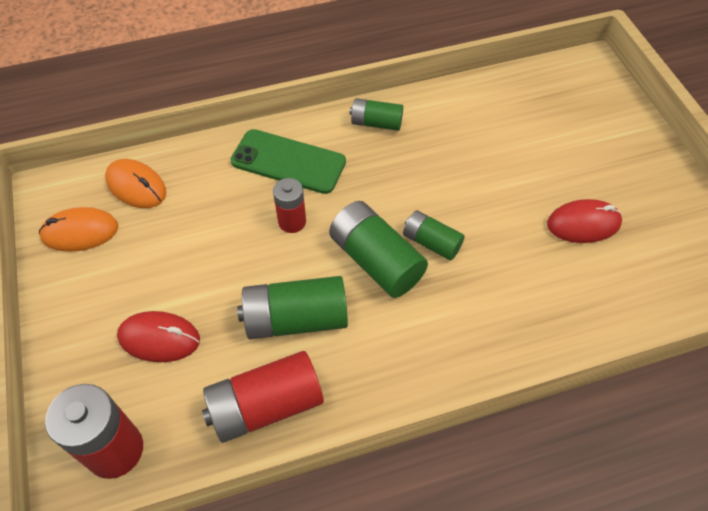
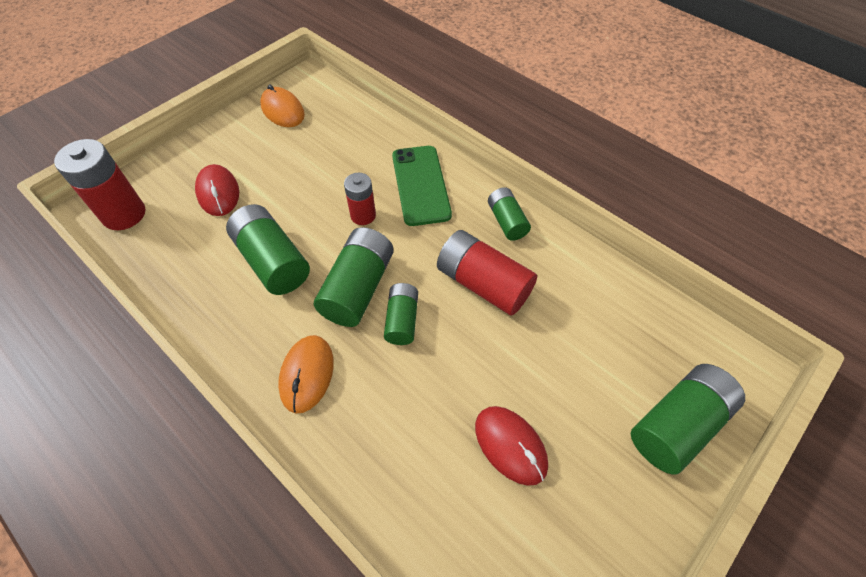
camera: 60 degrees right, 0 degrees up
(136, 186) = (338, 116): orange mouse -> orange mouse (307, 374)
(266, 406) = (189, 279): red battery -> red battery (483, 284)
(613, 123) = (677, 425): none -> green battery

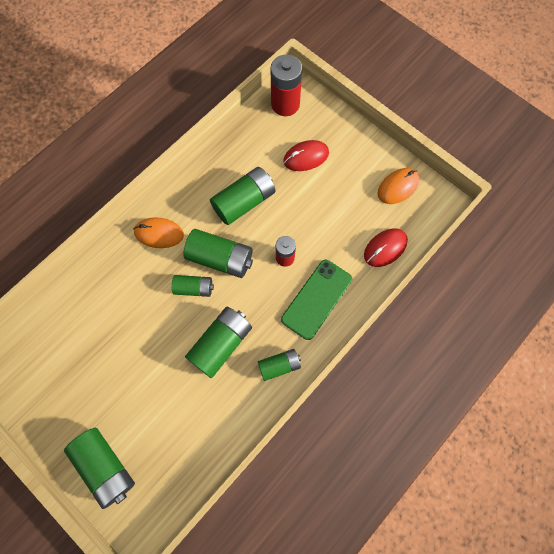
camera: 90 degrees right, 15 degrees up
(421, 185) = (317, 299): green phone -> green phone turned 45 degrees counterclockwise
(483, 284) = (221, 344): red battery -> green battery
(510, 445) = (103, 354): red mouse -> red mouse (385, 248)

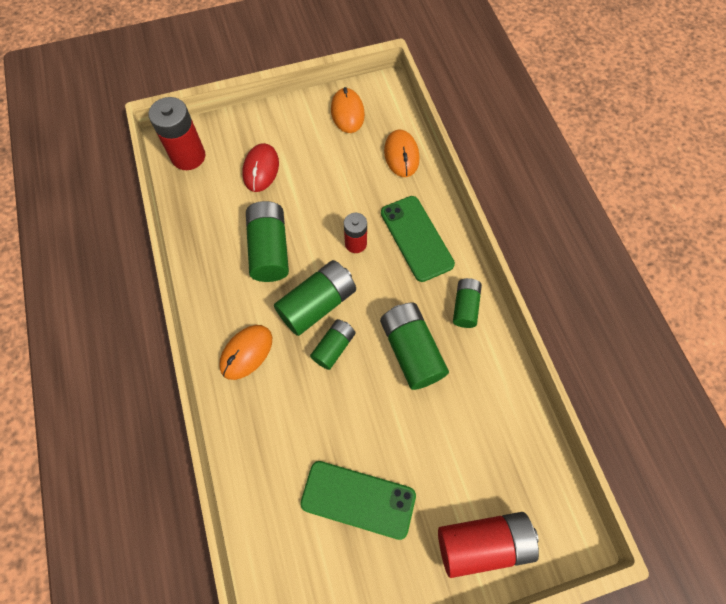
camera: 60 degrees left, 5 degrees down
(95, 364) = (358, 499): none -> green phone
(105, 466) = (483, 543): green battery -> red battery
(385, 248) = (401, 155): red mouse -> orange mouse

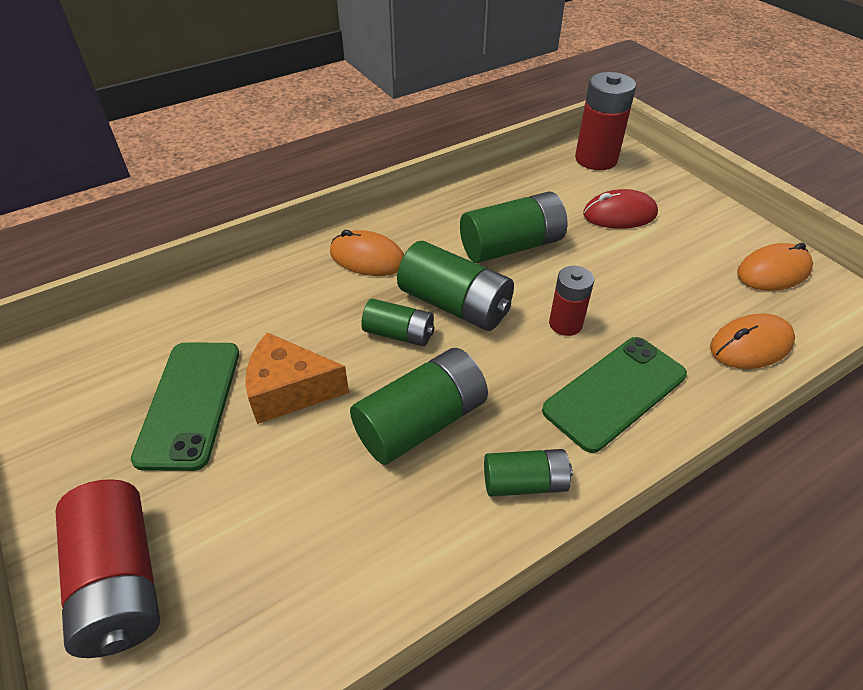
camera: 75 degrees right, 20 degrees down
(365, 429) = (289, 390): none -> orange cheese

